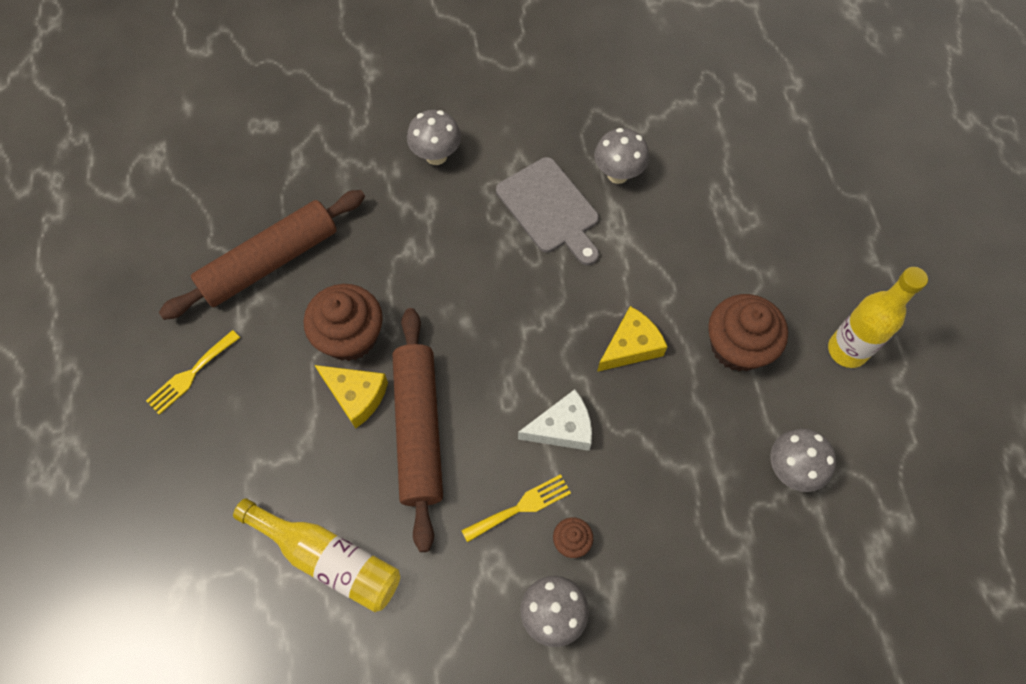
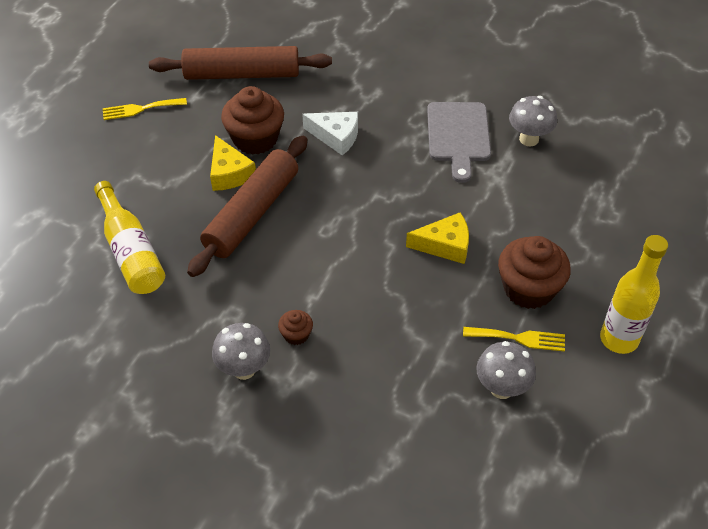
camera: 35 degrees right, 15 degrees down
(436, 156) = (404, 68): grey mushroom -> none
(521, 507) = (280, 295): yellow fork -> yellow fork (519, 338)
(562, 428) = (350, 266): white cheese -> white cheese (336, 136)

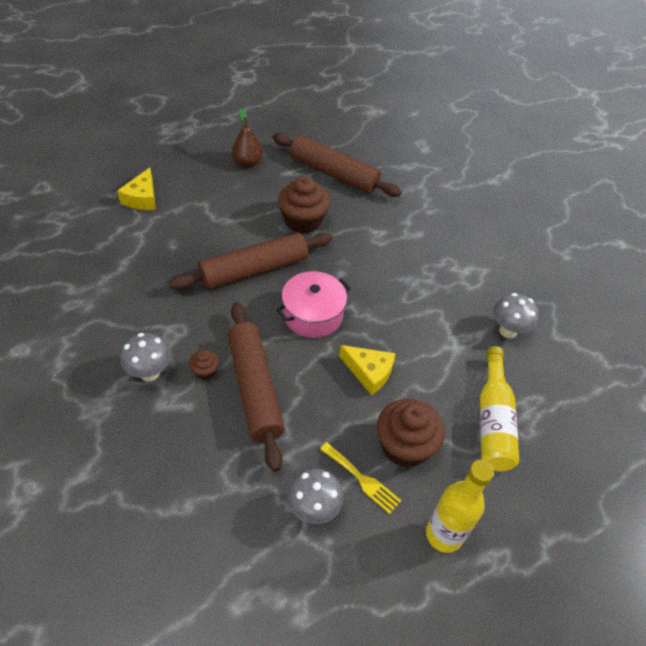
camera: 30 degrees right, 0 degrees up
(131, 251) = (155, 250): yellow bottle -> yellow bottle (493, 420)
(140, 109) = (247, 163): yellow fork -> brown pear
(229, 173) = (264, 234): yellow cheese -> yellow cheese (142, 198)
(336, 136) = (360, 249): white cheese -> none
(348, 223) = (313, 315): none -> pink pot
(357, 321) = (255, 388): none -> brown rolling pin
(458, 136) = (452, 297): grey cutting board -> none

